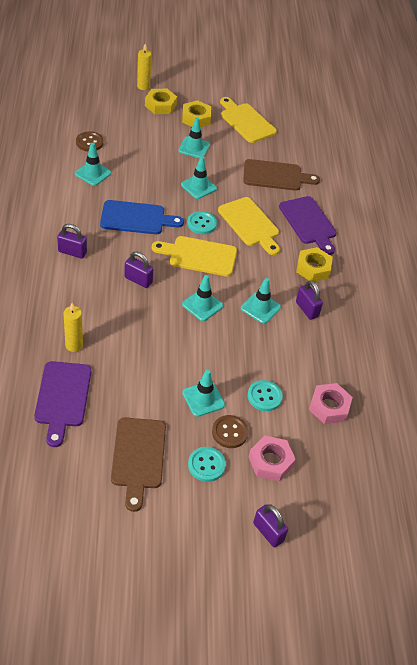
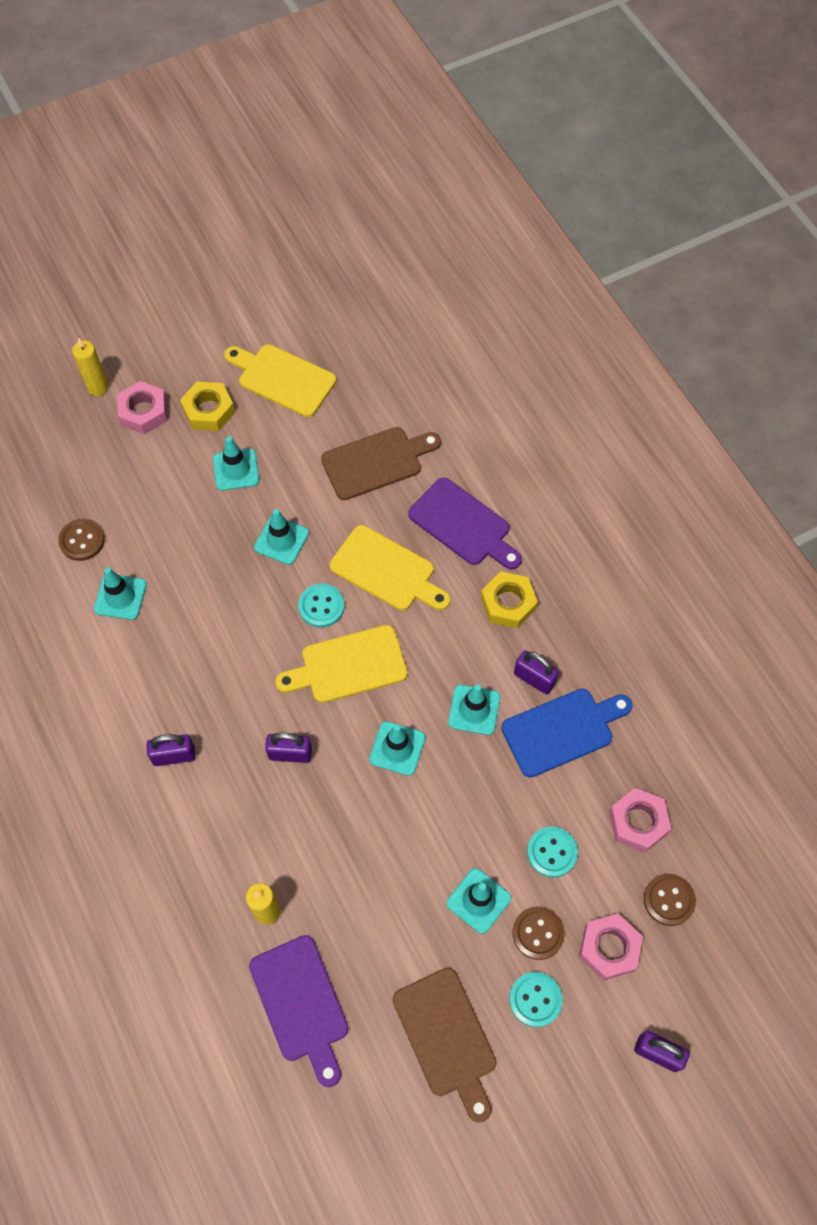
camera: 20 degrees left, 15 degrees up
(136, 218) = (227, 646): blue cutting board -> blue cutting board (562, 730)
(160, 105) = (143, 412): yellow nut -> pink nut
(325, 455) = (669, 900): none -> brown button

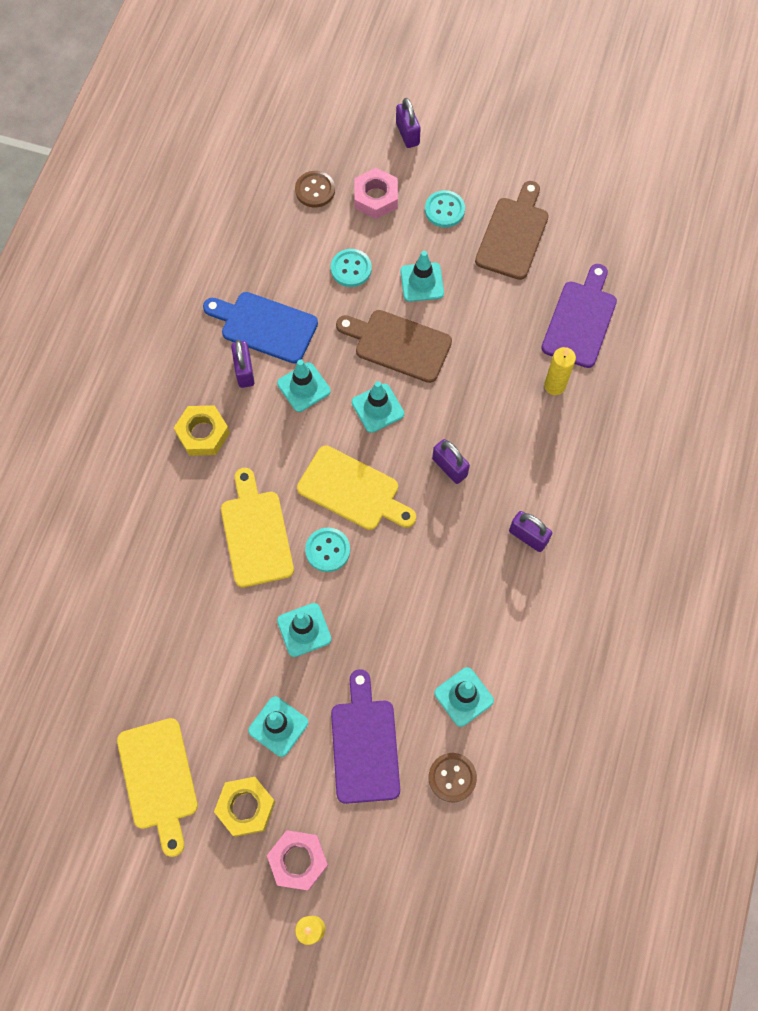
camera: 135 degrees left, 5 degrees up
(376, 462) = (170, 628): brown cutting board -> brown cutting board (398, 345)
(463, 525) = (166, 517): purple cutting board -> purple cutting board (364, 744)
(538, 933) = (407, 238): brown button -> none
(638, 822) = (283, 240): pink nut -> none

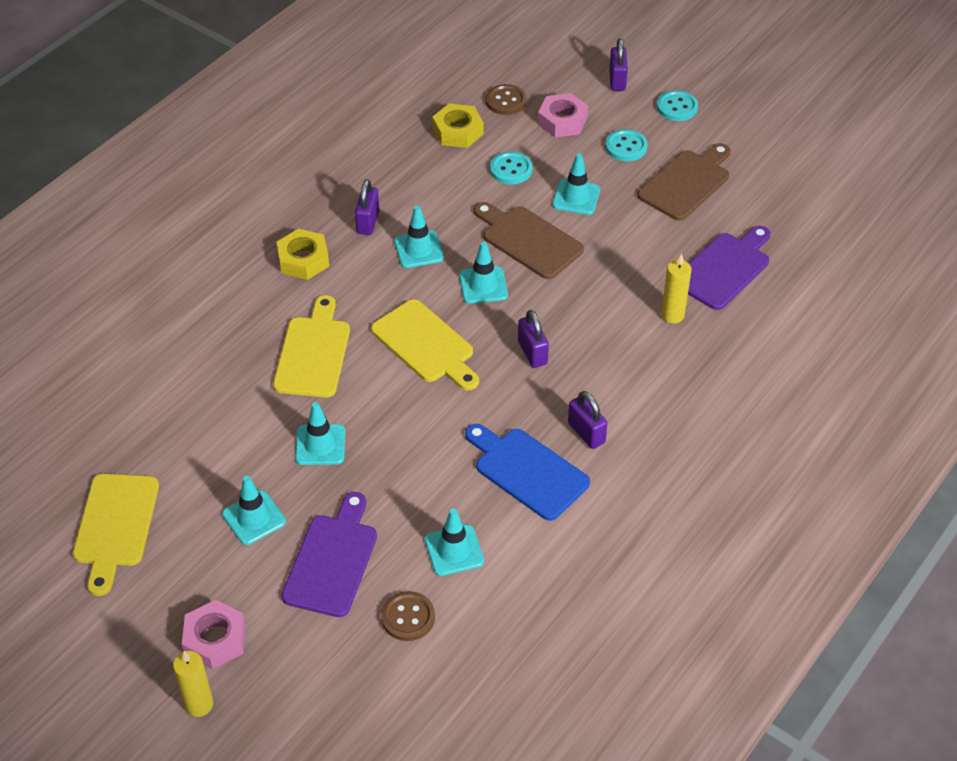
camera: 20 degrees right, 20 degrees down
(246, 807) = (187, 576): yellow nut -> yellow nut (458, 131)
(264, 326) = (405, 192): blue cutting board -> blue cutting board (527, 471)
(327, 550) = (376, 386): turquoise button -> turquoise button (677, 107)

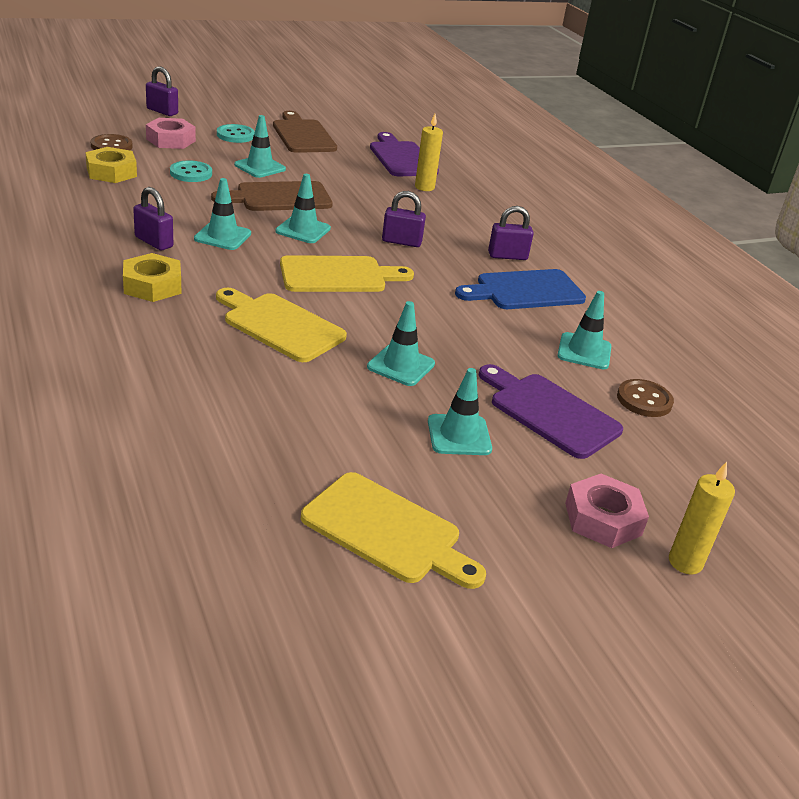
camera: 65 degrees left, 15 degrees down
(677, 107) = (224, 109): turquoise button -> none

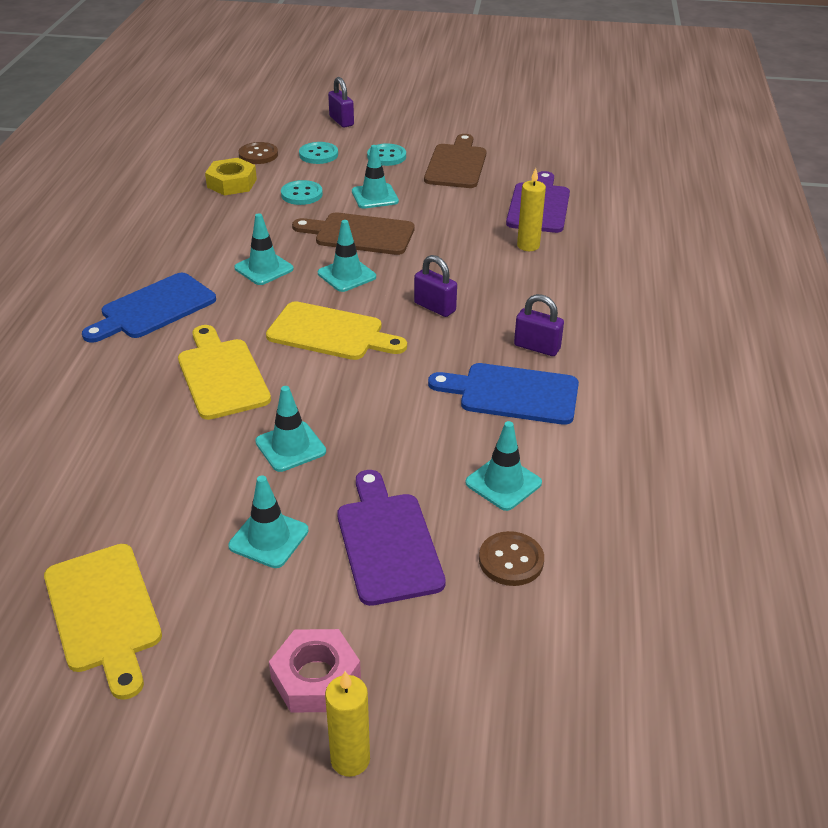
camera: 35 degrees right, 5 degrees up
(152, 285) = (154, 308): yellow nut -> blue cutting board
(154, 242) = (197, 263): purple padlock -> none
(171, 140) = (318, 154): pink nut -> turquoise button

